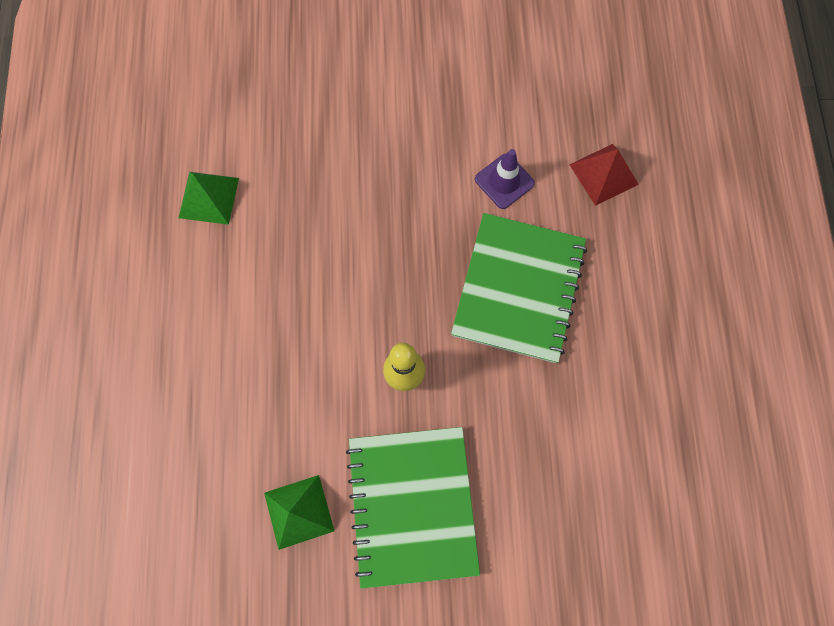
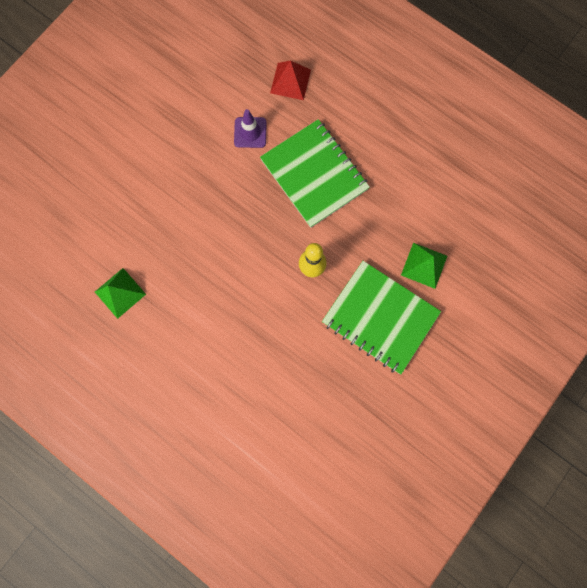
camera: 50 degrees left, 5 degrees up
(299, 511) = (337, 377): green pyramid -> green pyramid (424, 265)

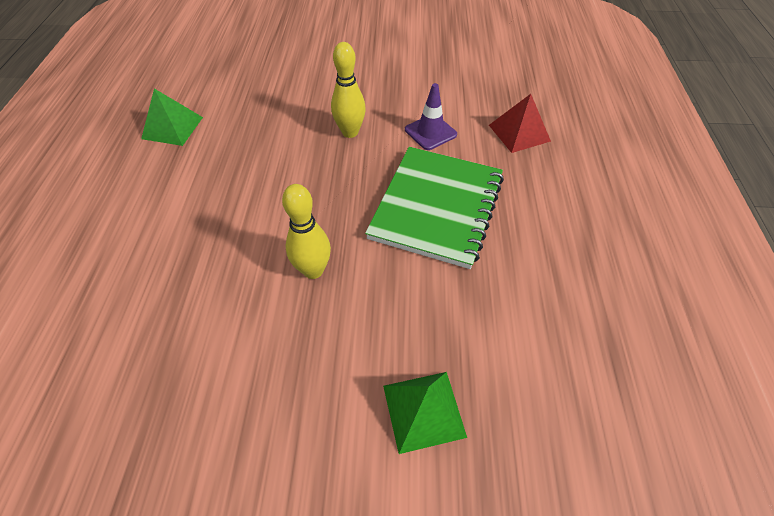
camera: 55 degrees right, 25 degrees down
(213, 181) = (350, 132): none -> yellow bowling pin
(380, 317) = (295, 397): green notebook -> none

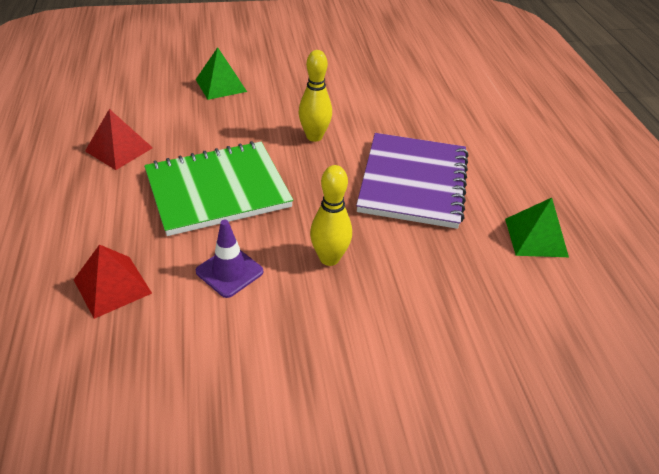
camera: 165 degrees right, 10 degrees down
(237, 191) = (413, 182): none -> purple notebook
(437, 207) = (217, 190): green notebook -> green notebook turned 60 degrees clockwise
(553, 280) = (119, 149): none -> red pyramid

